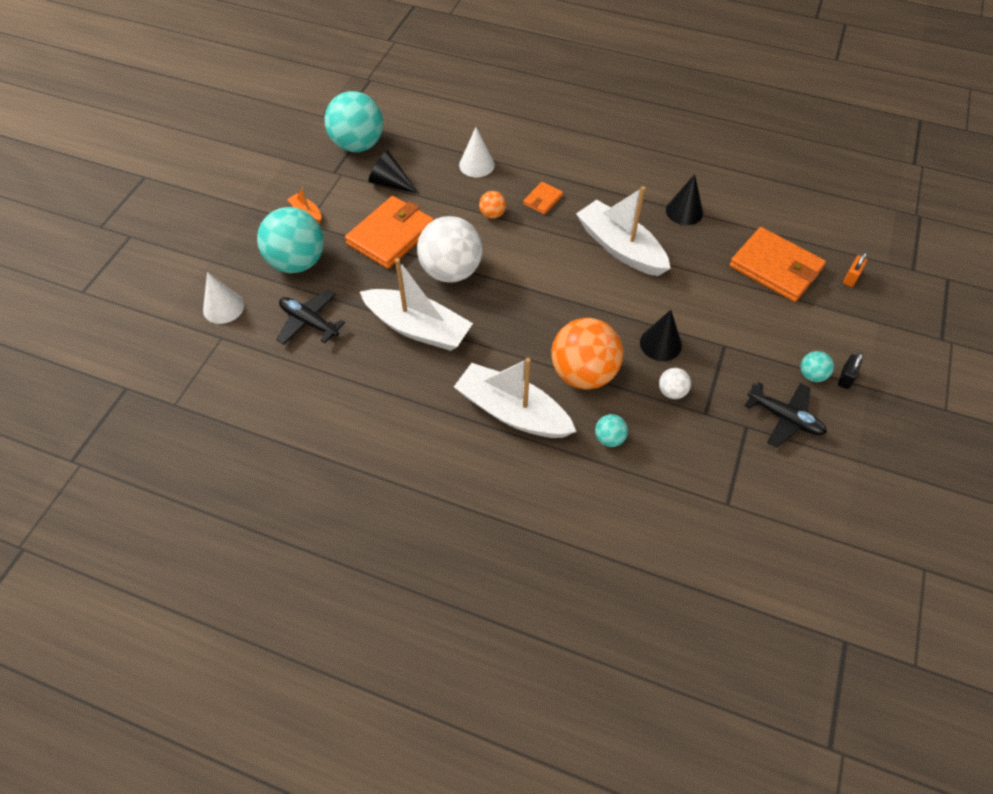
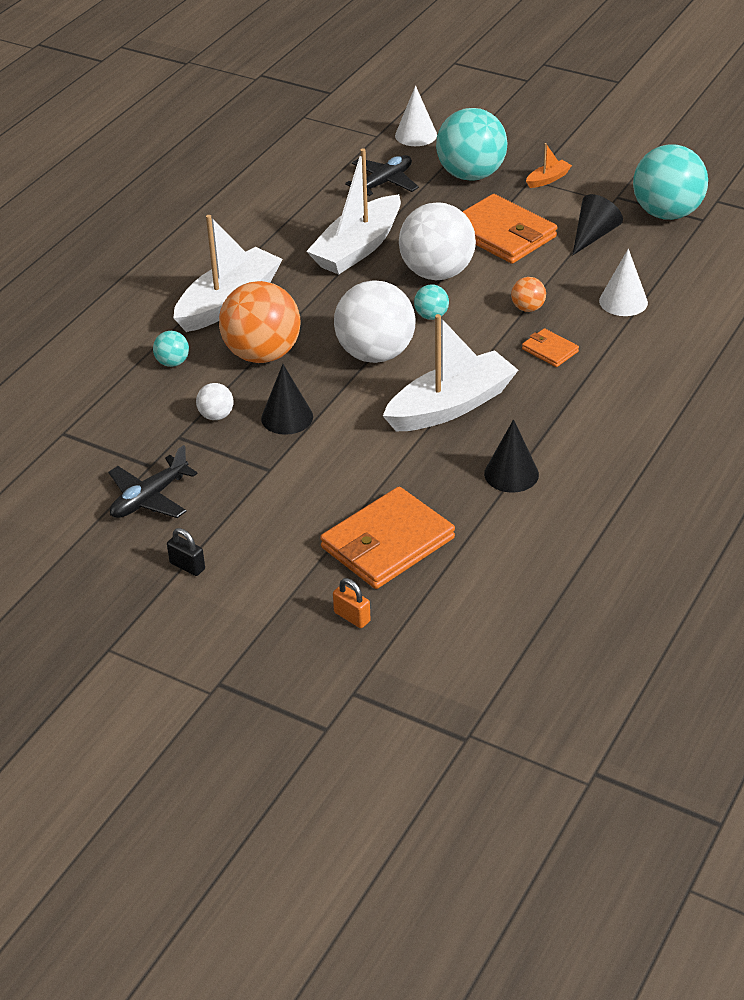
camera: 100 degrees right, 15 degrees down
(567, 298) = (375, 354): none -> white ball
(811, 375) = (201, 536): turquoise ball -> turquoise ball (431, 316)

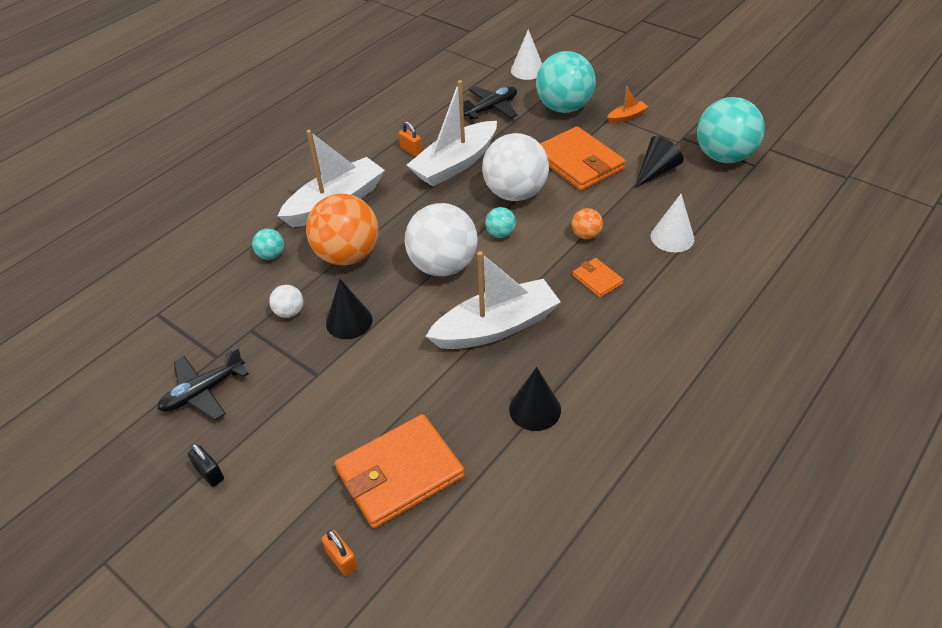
camera: 10 degrees right, 5 degrees up
(300, 238) = (411, 150): none -> orange padlock

